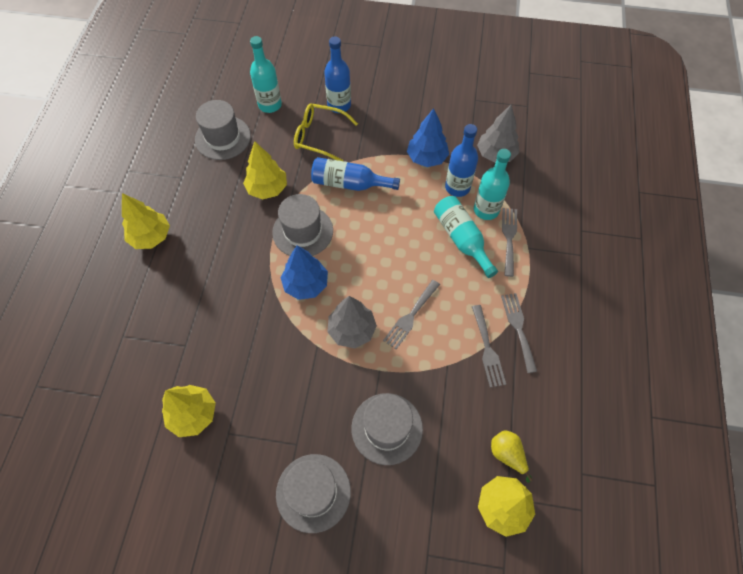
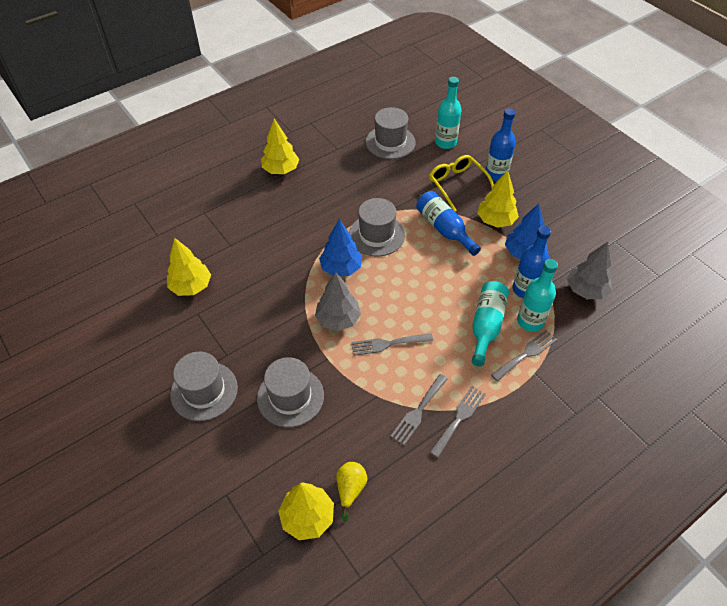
camera: 45 degrees right, 10 degrees down
(267, 189) = (383, 192): yellow tree -> yellow tree (495, 220)

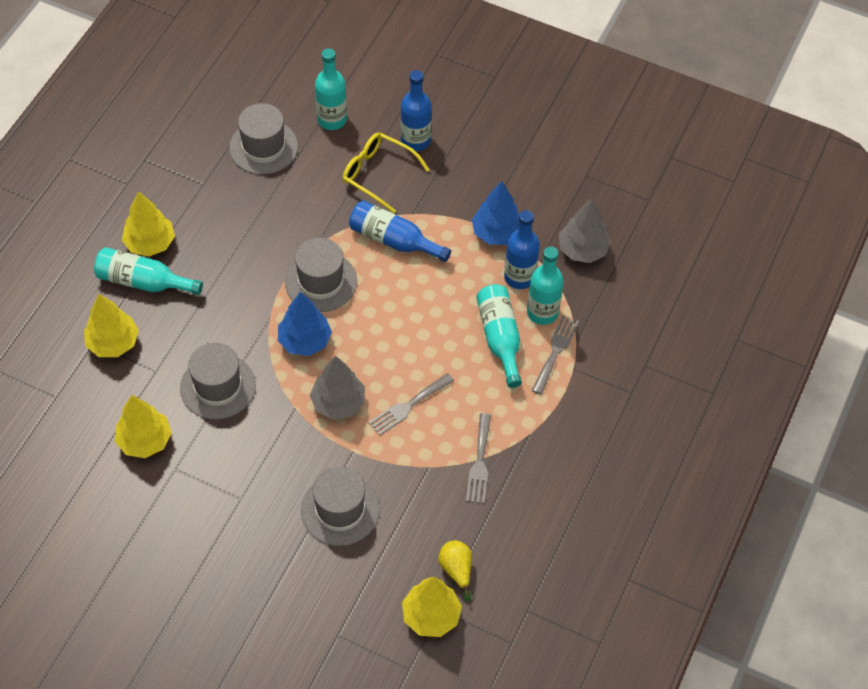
camera: 30 degrees left, 5 degrees up
(204, 391) = (243, 548): grey hat -> grey hat (218, 386)
(261, 190) = (143, 282): none -> turquoise bottle
(459, 418) = (523, 450): grey fork -> none
(495, 220) = (446, 204): yellow tree -> yellow tree (113, 343)

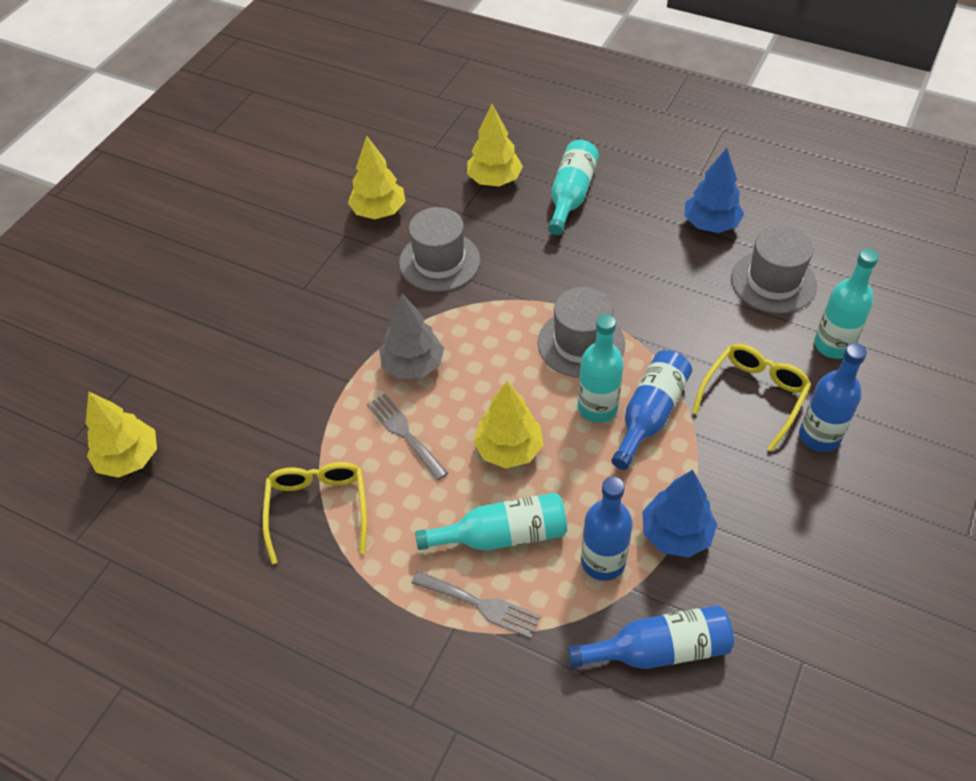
camera: 95 degrees right, 5 degrees down
(150, 243) = (621, 197): yellow tree -> yellow tree (509, 449)
(305, 341) = (497, 332): blue tree -> blue tree (710, 224)
(340, 510) = (276, 371): grey hat -> none
(456, 570) = (180, 484): yellow pear -> none
(479, 463) = (318, 509): grey fork -> yellow glasses
(542, 312) = (545, 590): turquoise bottle -> turquoise bottle (597, 407)
(582, 250) = (658, 649): grey tree -> blue bottle

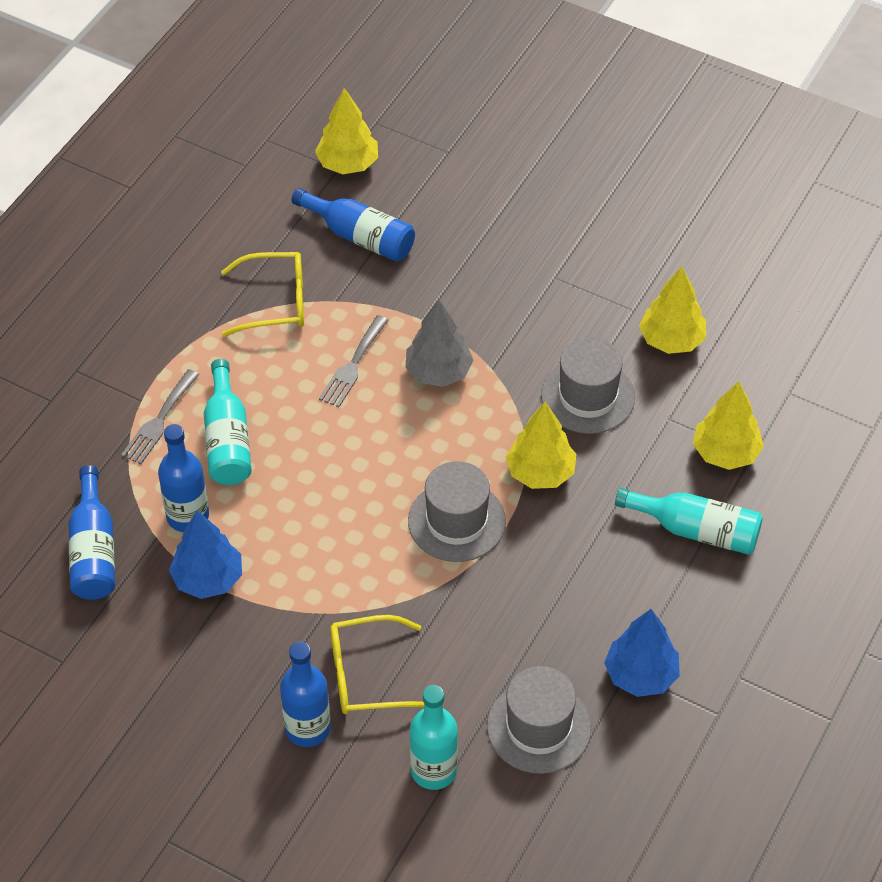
camera: 90 degrees right, 0 degrees up
(404, 433) = (353, 365): grey fork -> grey fork turned 150 degrees clockwise
(509, 449) = (324, 449): yellow tree -> yellow tree (540, 473)
(597, 407) = (367, 528): turquoise bottle -> none
(650, 414) = (353, 574): blue bottle -> blue bottle (360, 237)
(753, 396) = (368, 675): yellow glasses -> yellow glasses turned 135 degrees clockwise

